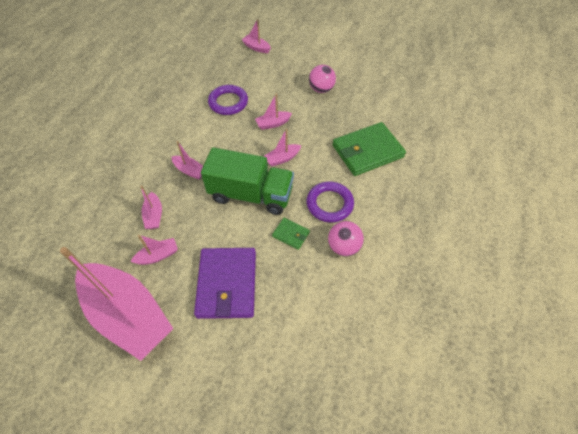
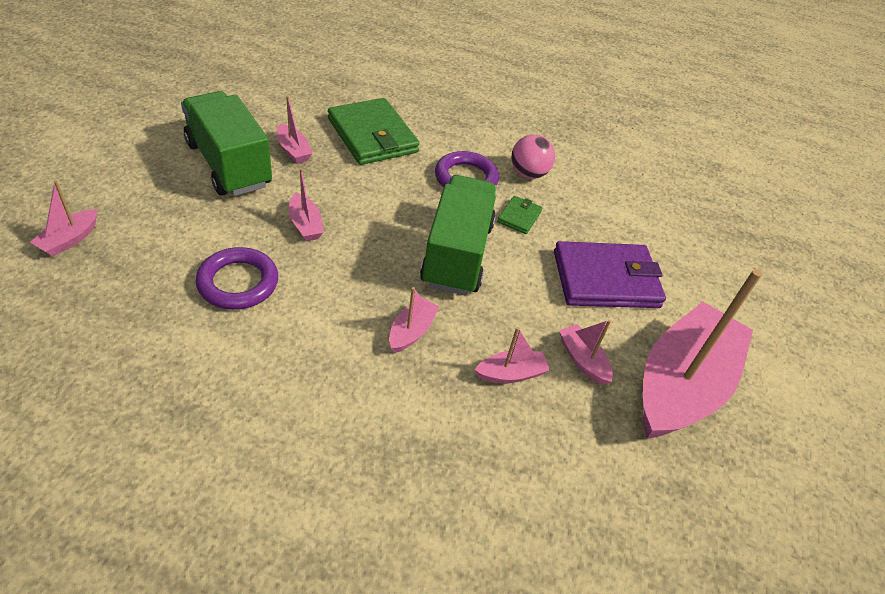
camera: 100 degrees left, 10 degrees down
(282, 158) = (384, 217): pink boat -> pink boat (293, 150)
(321, 89) = (229, 164): pink ball -> green truck

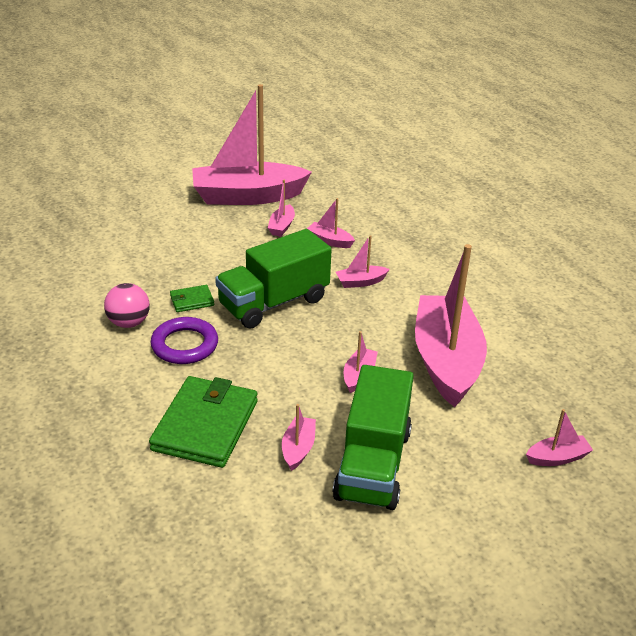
camera: 130 degrees left, 10 degrees down
(238, 283) = (446, 361): purple ring -> pink boat
(606, 279) = (201, 245): purple wallet -> none

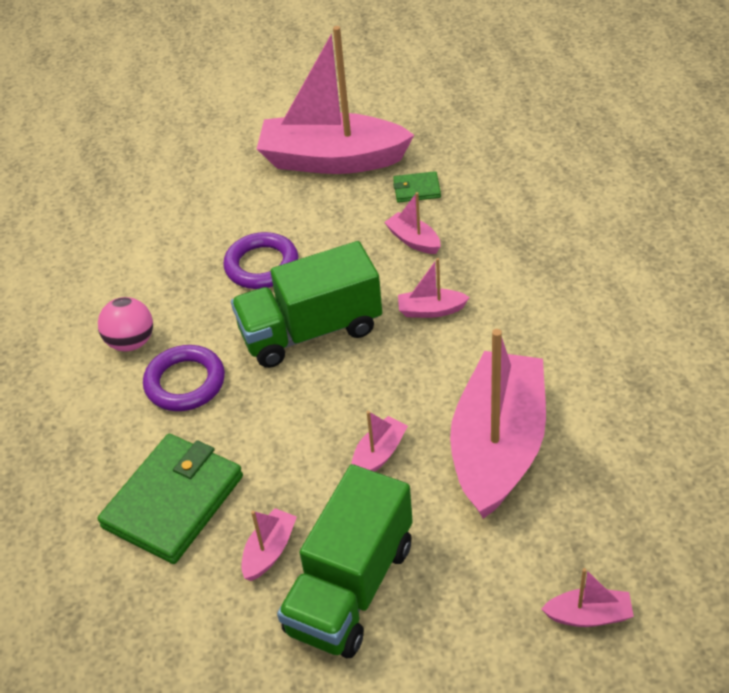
camera: 20 degrees right, 10 degrees up
(192, 300) = (213, 317): green wallet -> green wallet (416, 189)
(218, 265) = (262, 265): none -> purple ring
(281, 226) = (359, 212): pink boat -> none

